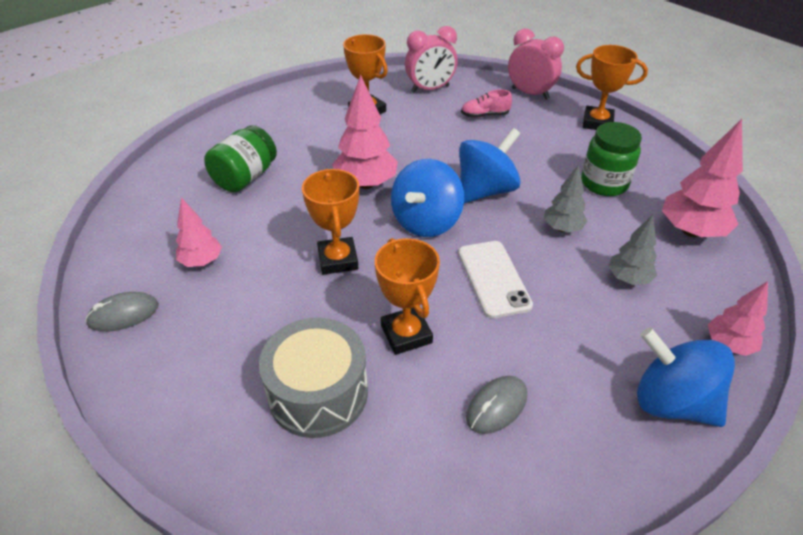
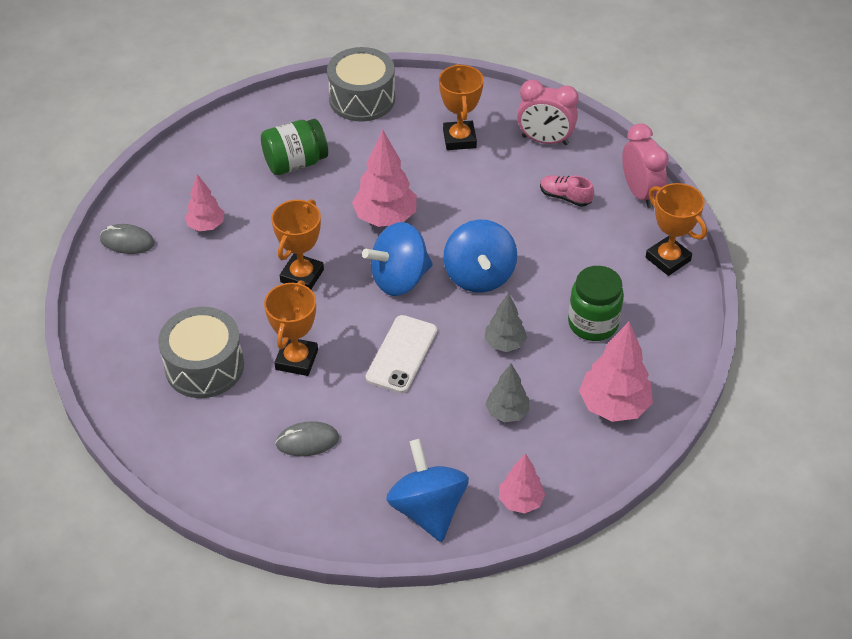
camera: 35 degrees right, 5 degrees up
(261, 114) = (362, 99): none -> grey drum
(485, 190) = (479, 276): blue spinning top -> blue spinning top turned 90 degrees clockwise

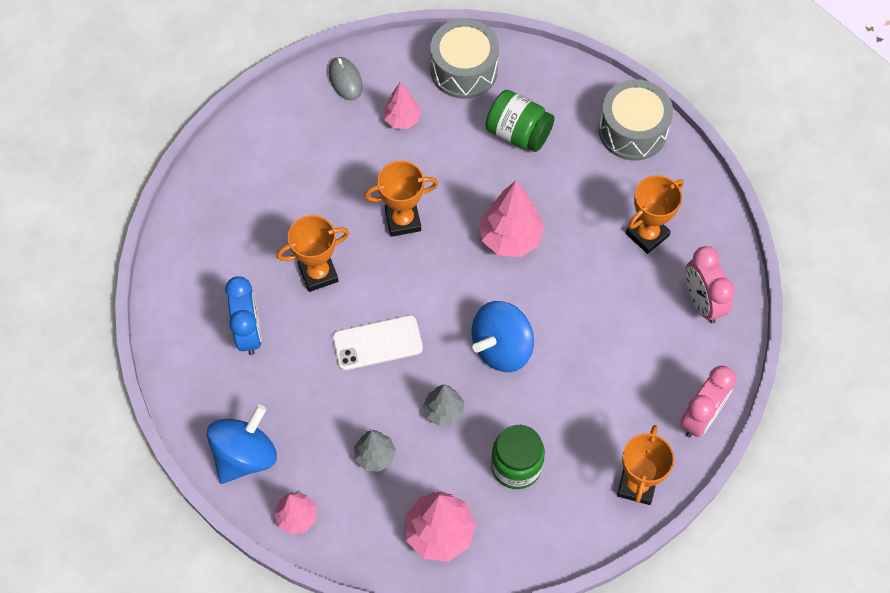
camera: 55 degrees right, 15 degrees up
(204, 366) = (267, 216): grey drum -> grey drum (464, 70)
(307, 441) = (249, 332): grey mouse -> blue clock
(399, 279) = (453, 291): blue spinning top -> none
(565, 197) = (645, 359): pink shoe -> none

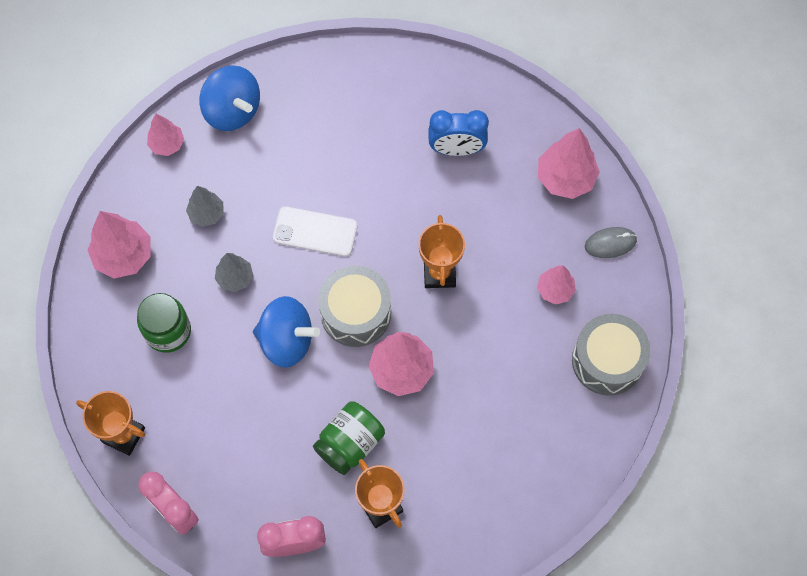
camera: 100 degrees right, 5 degrees up
(249, 332) = (348, 126): blue clock -> blue clock (456, 149)
(281, 125) = (565, 178): none -> pink tree
(318, 273) = (396, 190): orange trophy -> none
(377, 343) = (315, 231): white phone -> white phone turned 75 degrees counterclockwise
(502, 347) = (287, 340): blue spinning top -> blue spinning top turned 135 degrees clockwise
(518, 133) = (522, 401): green jar -> green jar (350, 443)
(632, 130) = (507, 520): grey drum -> grey drum (356, 313)

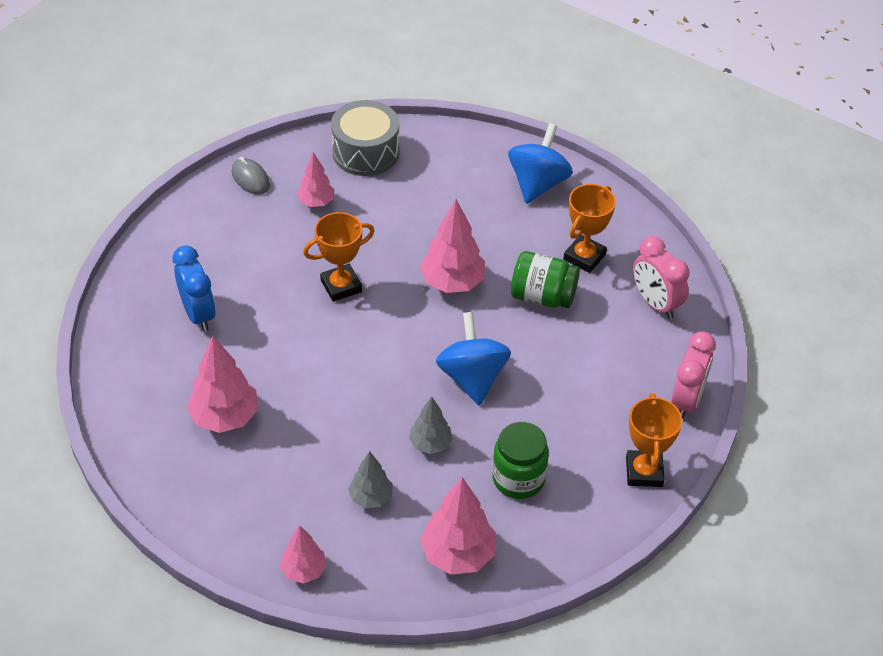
camera: 115 degrees left, 20 degrees down
(232, 110) = (233, 524): blue spinning top -> blue spinning top (538, 183)
(315, 231) = (345, 396): white phone -> none
(356, 313) = (415, 334): grey drum -> none
(565, 178) = (196, 226): pink tree -> pink tree (225, 417)

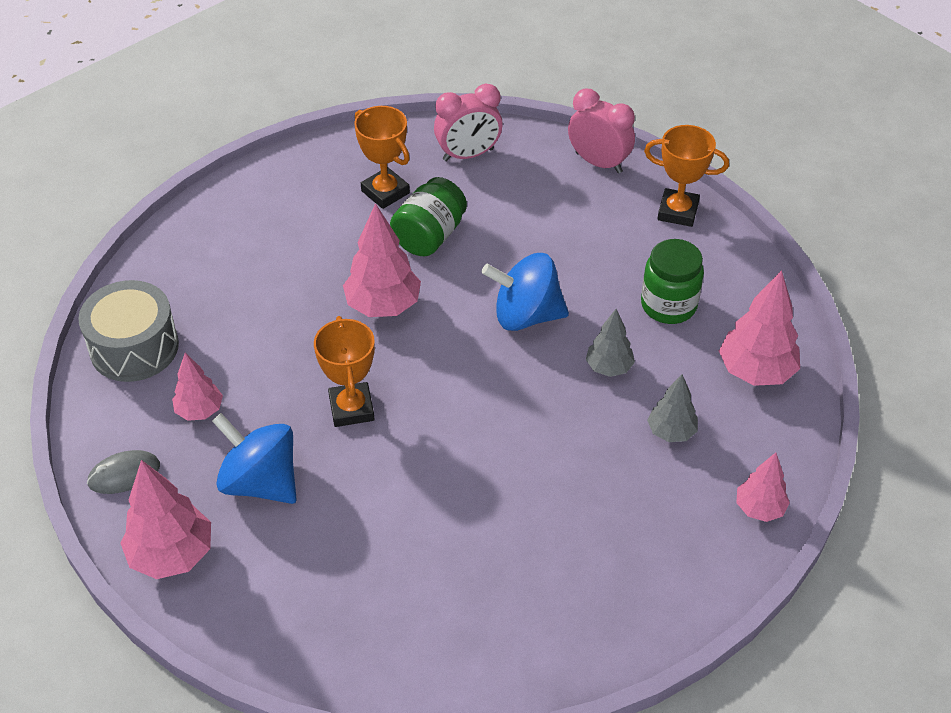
camera: 75 degrees left, 0 degrees up
(198, 314) = (347, 564): blue clock -> none
(225, 417) = (525, 556): pink tree -> pink tree (172, 555)
(538, 183) = (260, 205): blue spinning top -> blue spinning top (260, 482)

